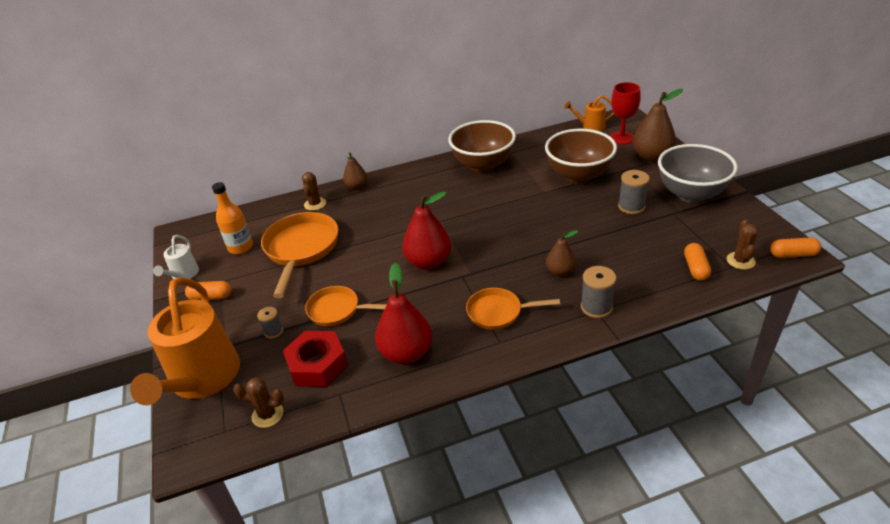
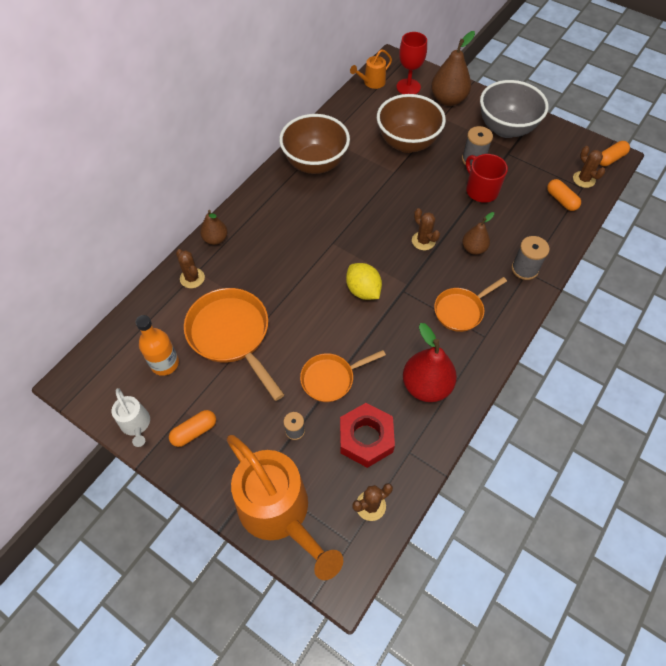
camera: 40 degrees left, 20 degrees up
(429, 262) = (363, 290): red pear -> yellow lemon
(518, 248) = (423, 241): none -> brown cactus
(615, 231) = (481, 190): none -> red mug

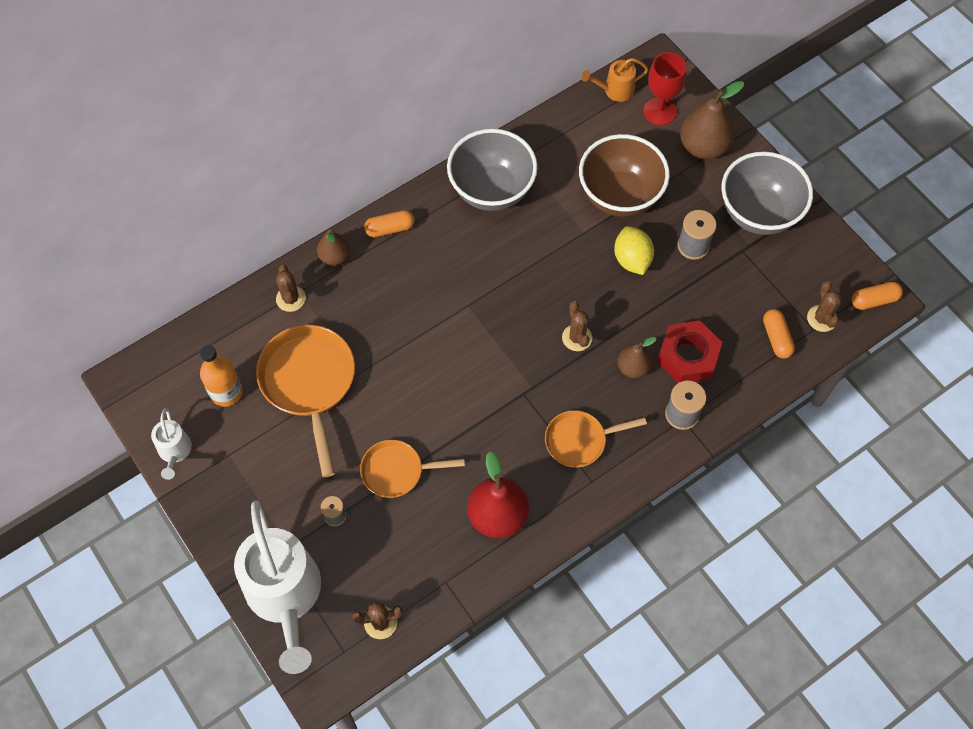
camera: 20 degrees right, 5 degrees up
(194, 431) = (231, 480): orange capsule -> orange capsule (390, 229)
(279, 512) = (285, 595): orange watering can -> white watering can
(315, 164) = (492, 190): brown bowl -> grey bowl
(363, 290) = (477, 378): yellow lemon -> yellow lemon (632, 259)
(366, 438) = (406, 550): red nut -> red nut (687, 356)
(481, 190) = (681, 292): red mug -> none

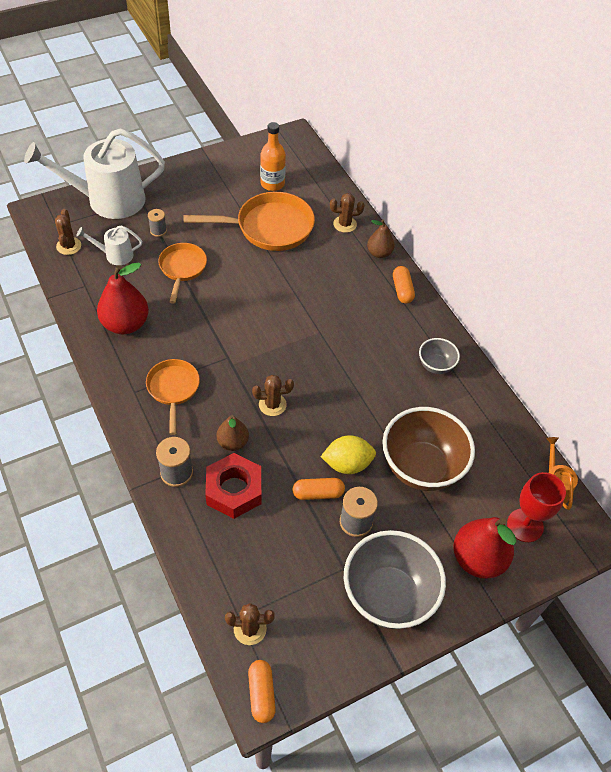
camera: 95 degrees right, 10 degrees down
(174, 451) = (233, 156): white watering can -> white watering can (115, 255)
(492, 190) = (436, 365): grey bowl -> grey bowl, size x0.49
(703, 146) = (478, 559): brown pear -> red pear
(776, 338) = (236, 576): orange capsule -> orange capsule (318, 493)

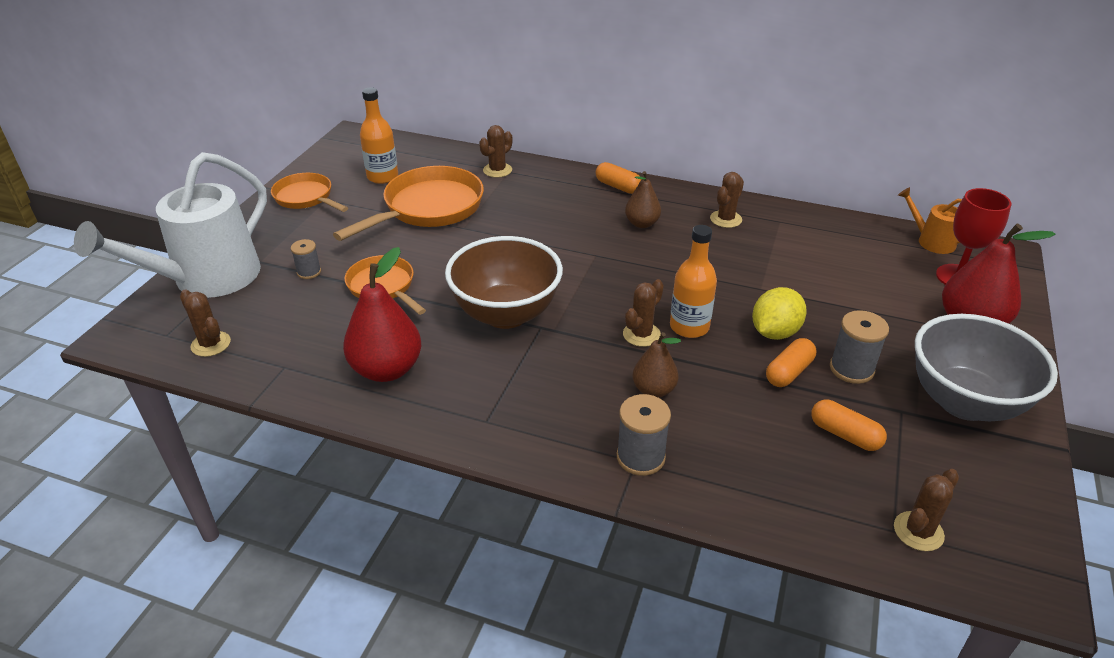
camera: 40 degrees left, 15 degrees down
(115, 255) = (285, 319): white watering can -> none
(173, 389) = (526, 389): orange pan -> orange pan (306, 198)
(234, 490) = (717, 427): red nut -> none
(261, 694) = (1018, 577): orange capsule -> orange capsule (845, 435)
(304, 421) = (689, 327): none -> orange bottle
(379, 253) = (559, 173): brown pear -> brown pear (642, 223)
(421, 467) = (831, 293): brown bowl -> brown bowl (506, 314)
(436, 365) = (726, 219): grey bowl -> brown cactus

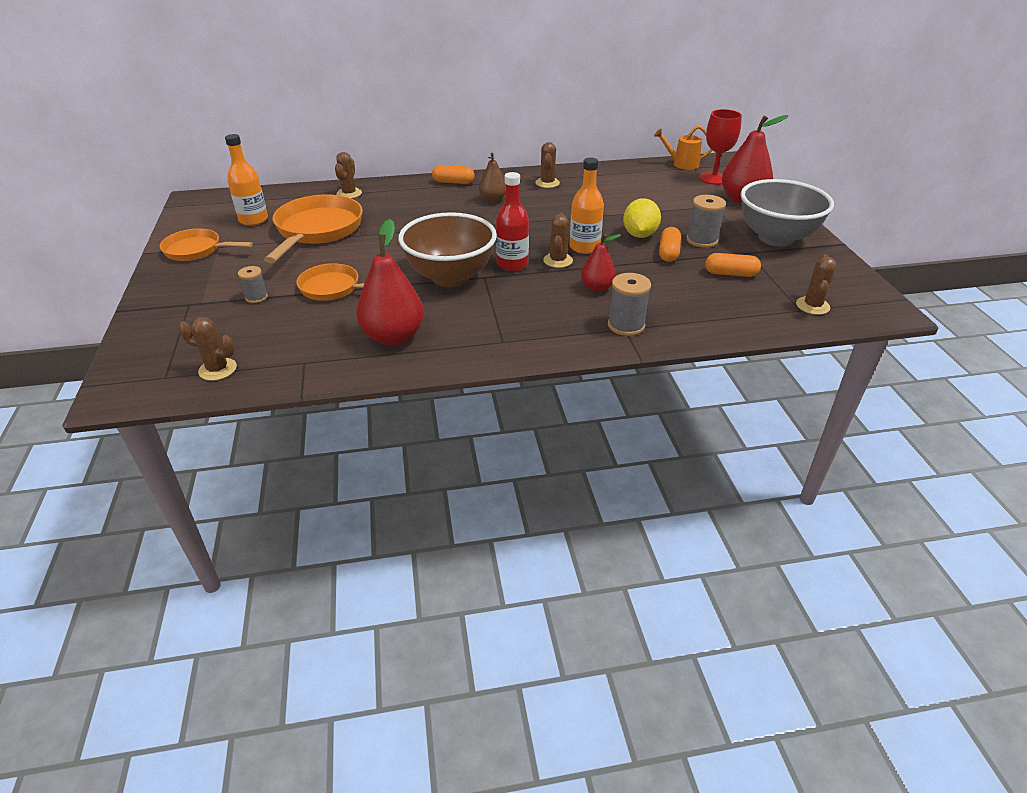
camera: 30 degrees left, 0 degrees up
(207, 279) = (162, 328): white watering can -> none
(585, 321) = (512, 264): none -> red bottle
(654, 390) = (597, 288): brown pear -> red pear

